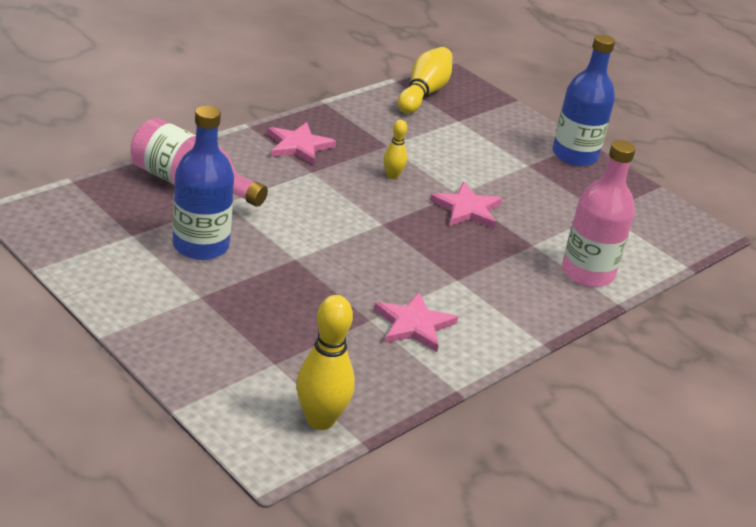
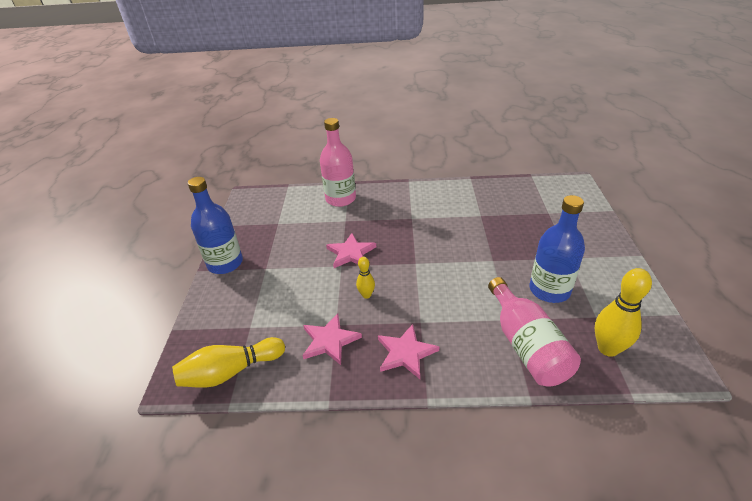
camera: 130 degrees left, 5 degrees up
(320, 420) = (543, 186): yellow bowling pin -> yellow bowling pin (608, 348)
(414, 325) = (460, 206): pink star -> pink star (330, 341)

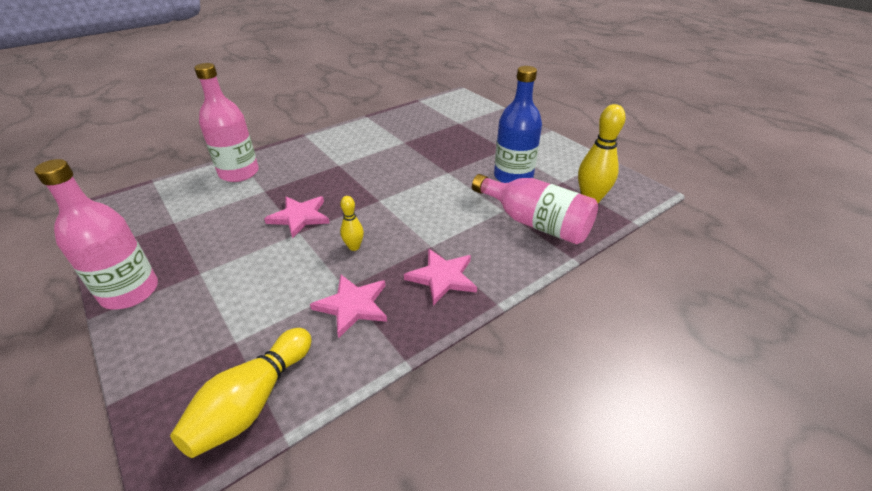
camera: 40 degrees left, 0 degrees up
(225, 263) = (130, 292): blue bottle -> pink bottle

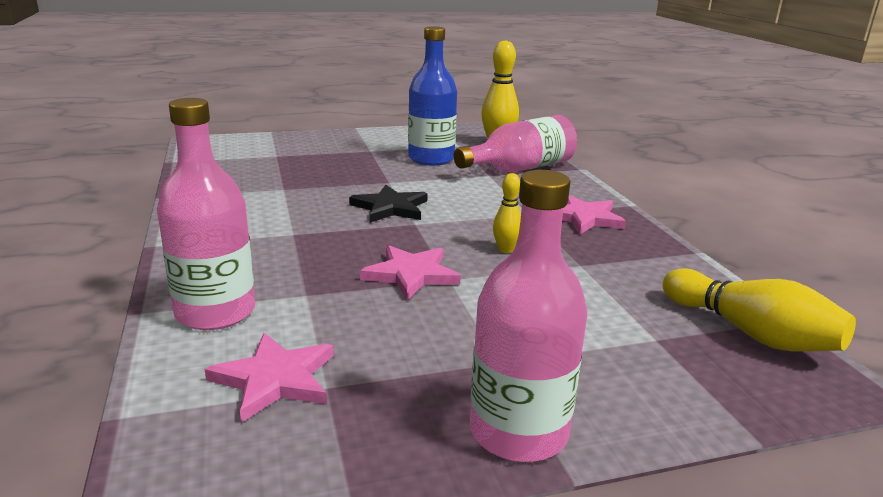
camera: 70 degrees left, 15 degrees down
(353, 306) = (612, 264): pink star -> pink star (275, 379)
(399, 184) = (390, 208): none -> black star

